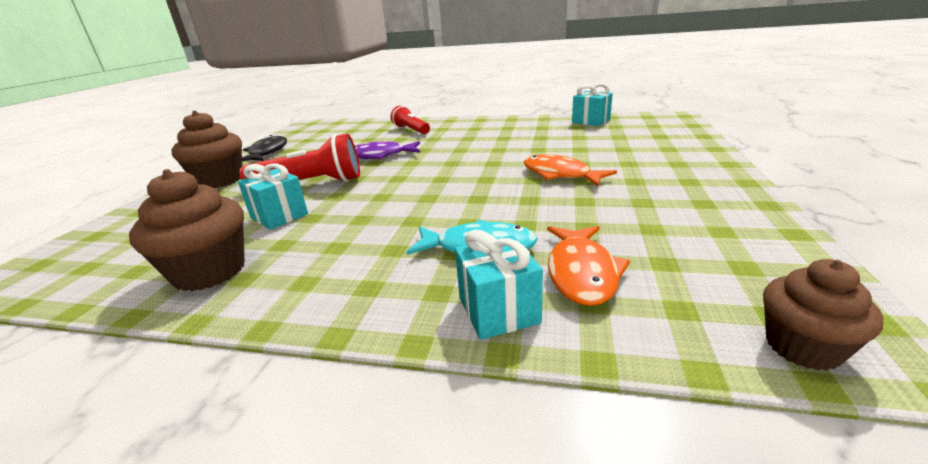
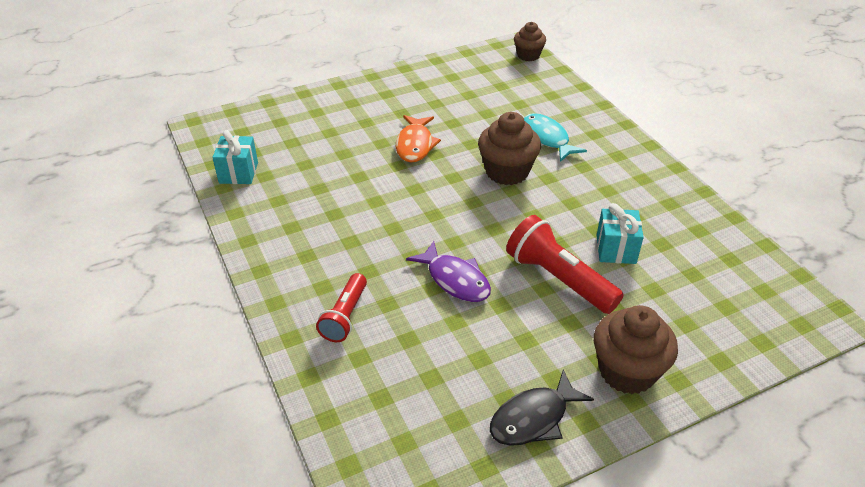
camera: 130 degrees left, 15 degrees up
(209, 271) = (686, 222): brown cupcake -> brown cupcake (507, 172)
(498, 310) = (584, 113): turquoise gift -> none
(582, 273) = (533, 102): orange fish -> none

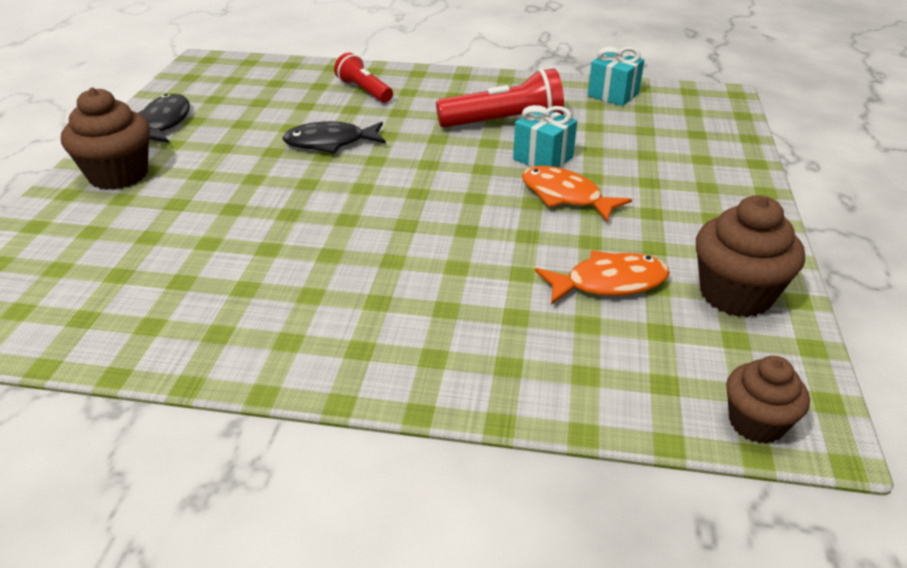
camera: 125 degrees right, 5 degrees down
(455, 280) = (330, 143): purple fish -> black fish
(482, 107) = (609, 283): none -> orange fish
(507, 172) = (440, 236): brown cupcake -> brown cupcake (735, 294)
(547, 138) = (472, 303): turquoise fish -> none
(558, 279) = (250, 191): red flashlight -> red flashlight (504, 123)
(616, 249) = (226, 244): turquoise gift -> turquoise gift (543, 158)

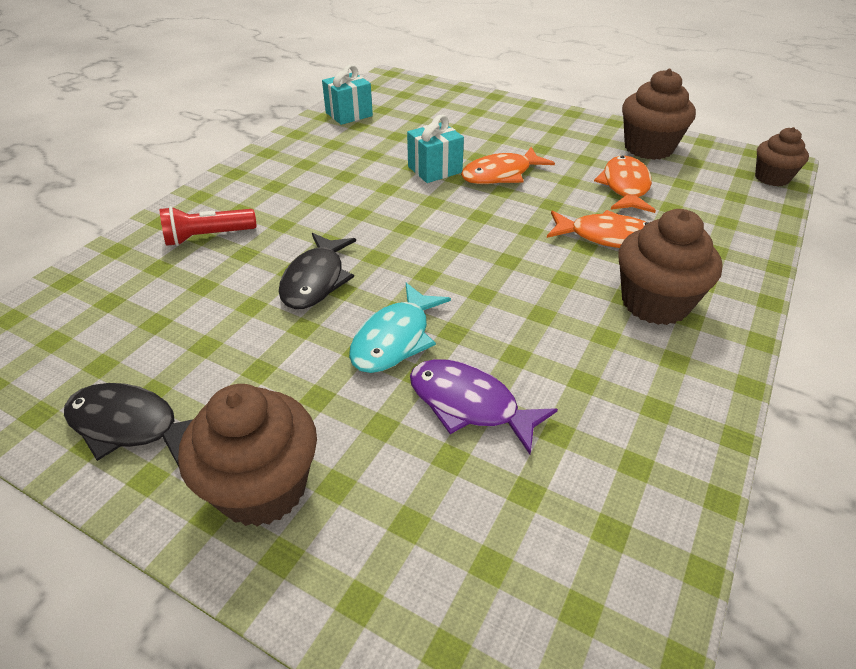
camera: 70 degrees left, 5 degrees up
(204, 235) = (469, 405): none -> purple fish
(271, 190) = (395, 339): none -> turquoise fish
(376, 322) = (655, 303): none -> brown cupcake
(484, 280) = (607, 237): none -> orange fish
(504, 123) = (357, 172): red flashlight -> none

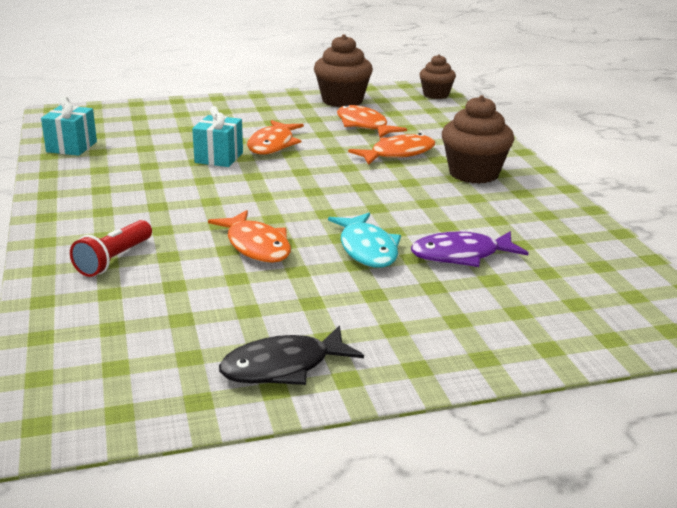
camera: 45 degrees left, 15 degrees down
(262, 487) = (422, 342): brown cupcake -> none
(316, 280) = (256, 246): black fish -> orange fish

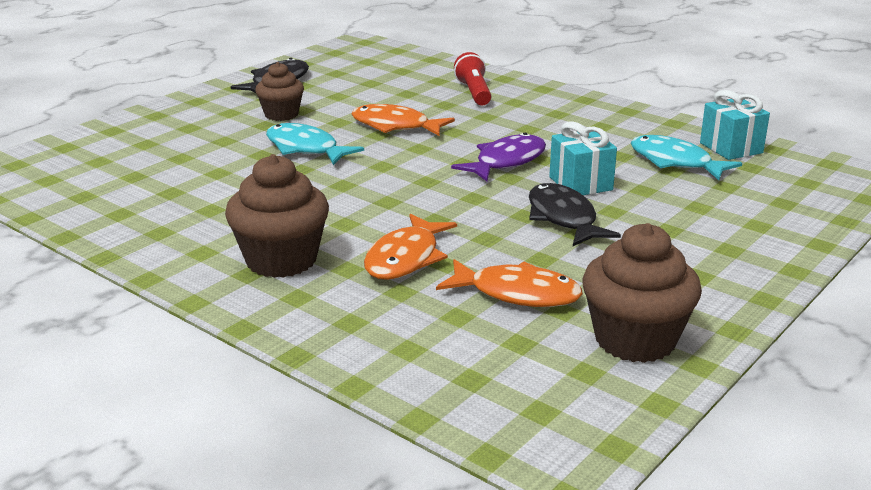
camera: 145 degrees right, 0 degrees up
(130, 150) = (675, 162): none -> turquoise fish
(273, 145) = (563, 218): orange fish -> black fish
(436, 95) = (519, 434): brown cupcake -> brown cupcake (281, 114)
(461, 255) = (220, 167): purple fish -> purple fish (506, 161)

